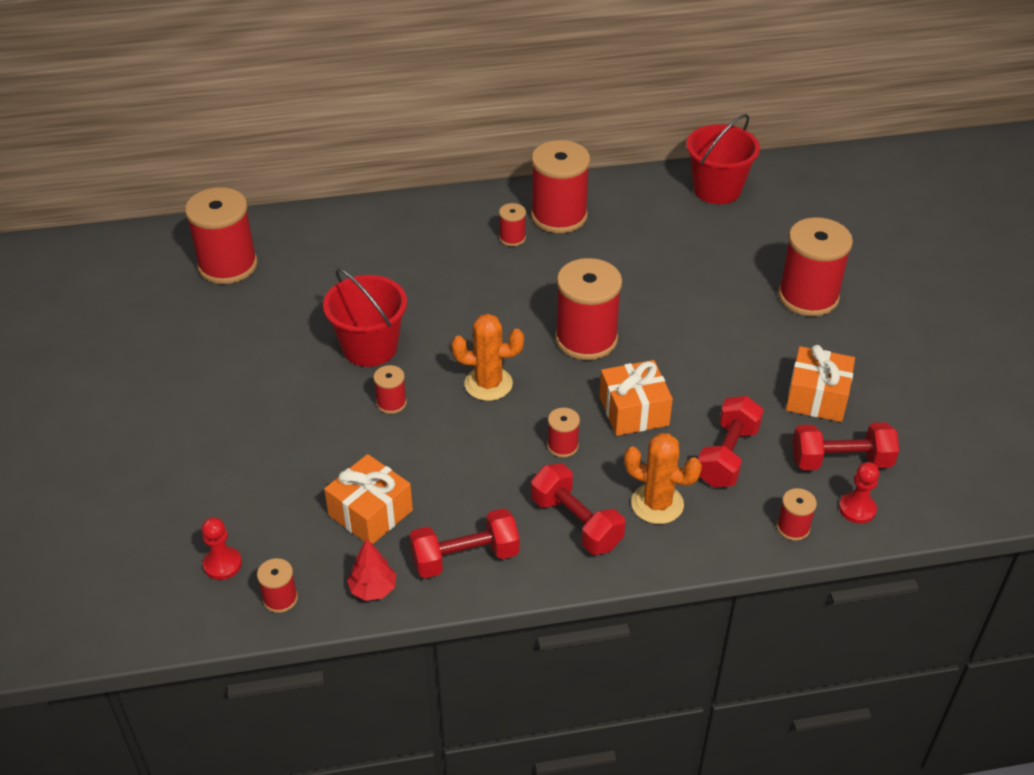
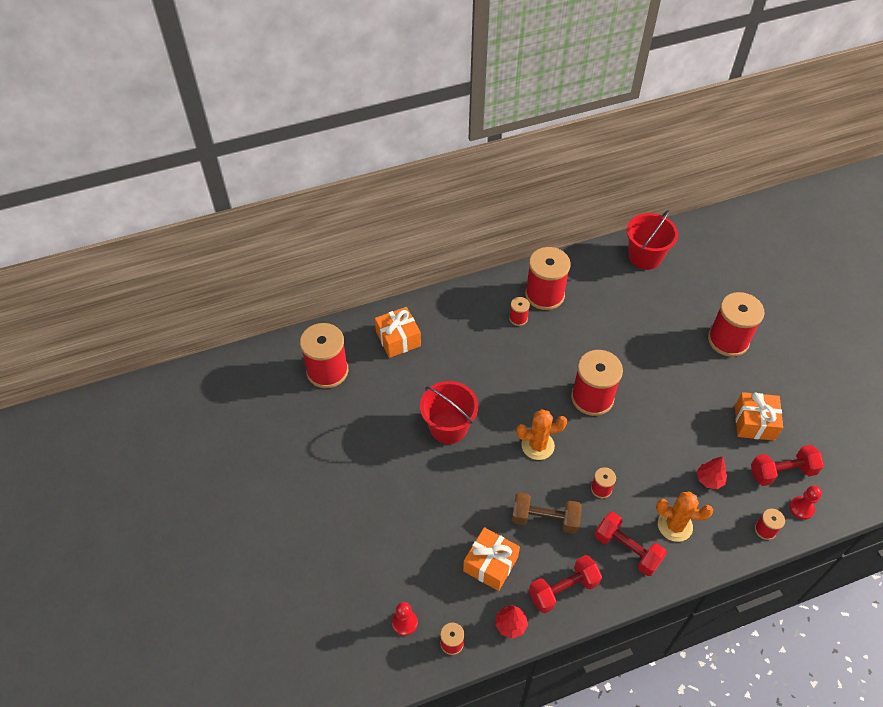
camera: 10 degrees left, 10 degrees up
(391, 403) = (477, 471): red spool -> none
(468, 470) = (545, 519): none -> brown dumbbell
(633, 411) = (639, 453): orange gift -> orange gift (398, 339)
(727, 456) = (709, 479): red dumbbell -> red tree

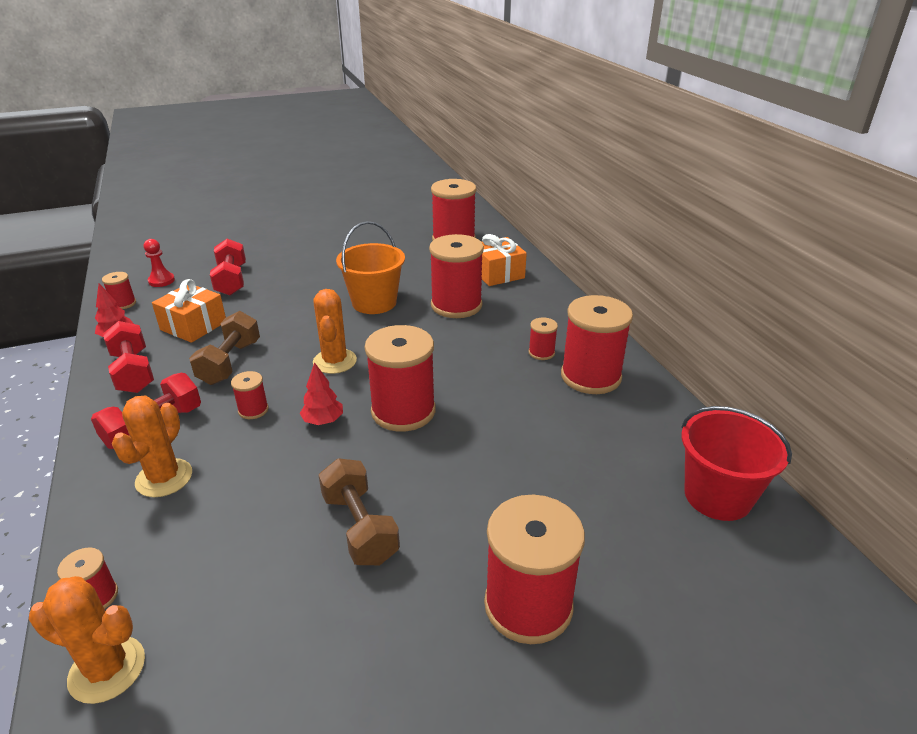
camera: 90 degrees right, 20 degrees down
(448, 427) = (374, 302): red bucket -> orange bucket
(453, 368) = (456, 305): none -> red spool
(695, 412) = (360, 527): none -> brown dumbbell
(709, 479) = (224, 530): red tree -> red tree (323, 421)
(754, 423) = (321, 619): orange gift -> none
(782, 472) = (198, 649): red dumbbell -> red dumbbell (231, 280)
(801, 508) = (107, 669): red pawn -> orange cactus

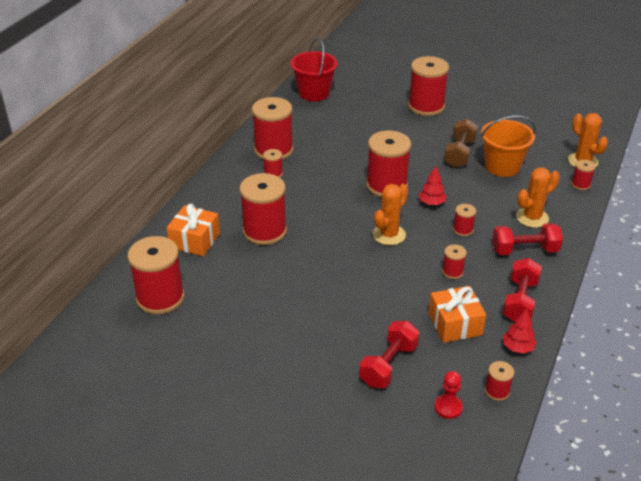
camera: 135 degrees left, 5 degrees up
(230, 363) = (452, 272): brown dumbbell -> red spool
(374, 302) = (311, 267): orange bucket -> orange bucket (502, 166)

